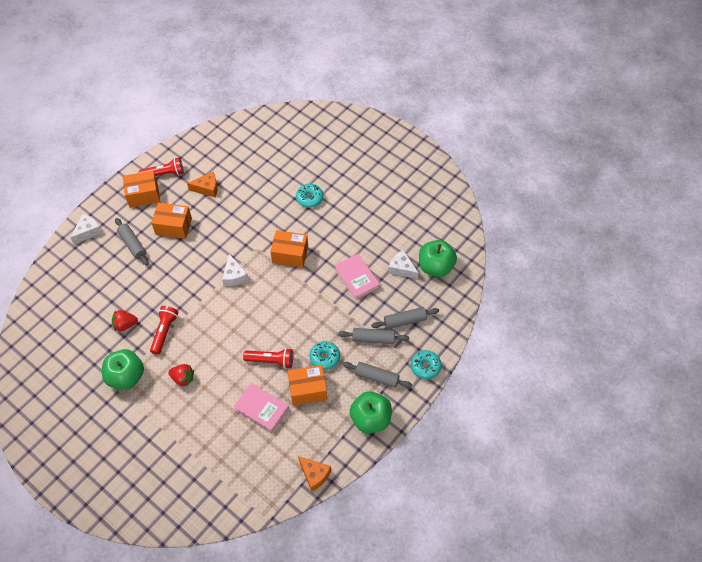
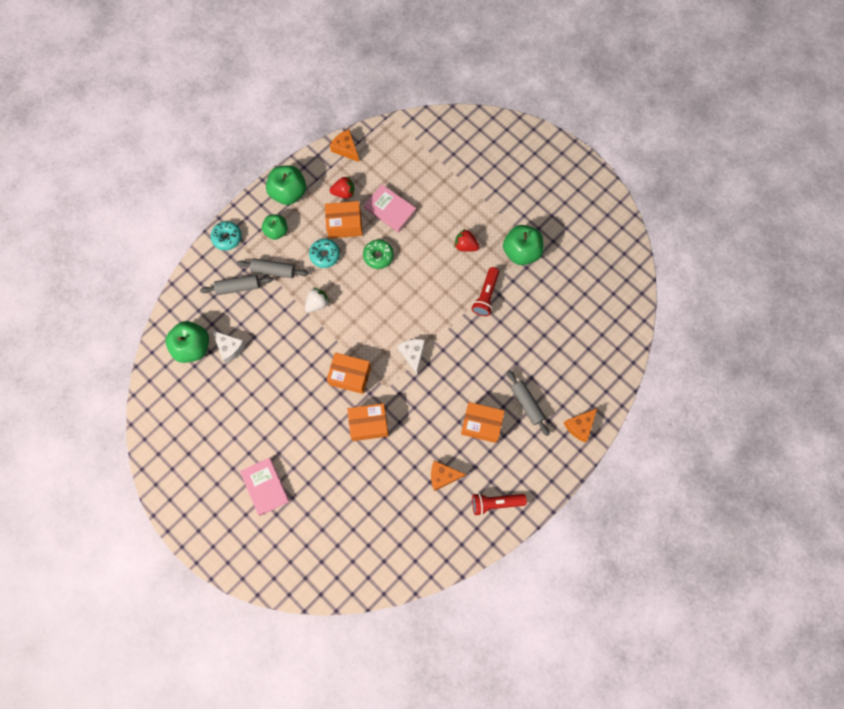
camera: 175 degrees left, 15 degrees up
(88, 231) = (580, 426): white cheese -> orange cheese
(125, 325) = (527, 307): red strawberry -> red strawberry (344, 192)
(143, 195) = (519, 473): orange box -> orange box (369, 424)
(271, 361) = (378, 256): red flashlight -> green donut
(309, 198) = (321, 450): turquoise donut -> none
(327, 312) = (317, 303): none -> white strawberry
(357, 278) = (280, 340): pink book -> pink book (265, 486)
(376, 377) = (276, 231): grey rolling pin -> green apple

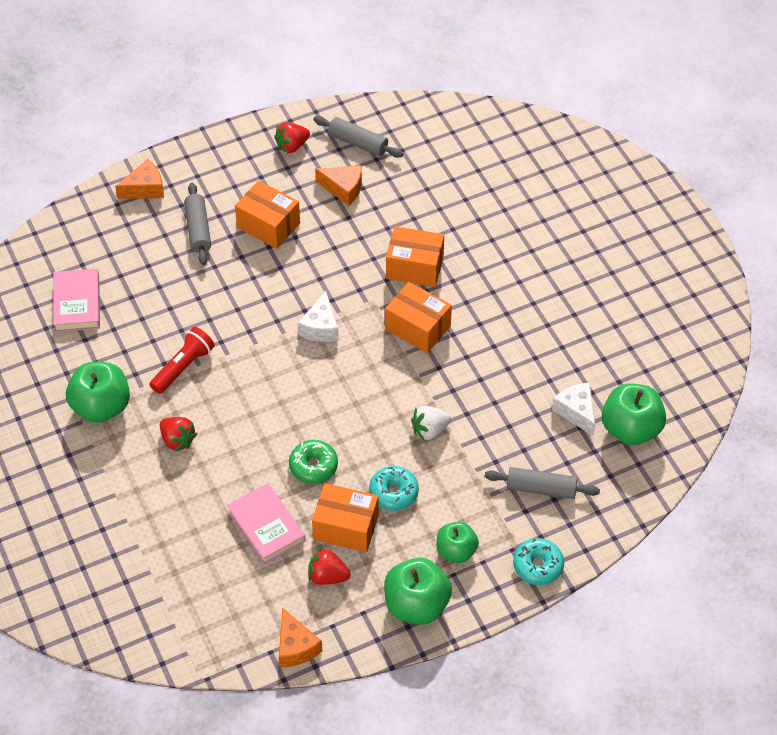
camera: 160 degrees left, 20 degrees down
(265, 486) = (574, 241): pink book -> pink book (77, 303)
(273, 270) = (479, 495): grey rolling pin -> grey rolling pin (358, 143)
(495, 503) = (292, 146): red flashlight -> red strawberry

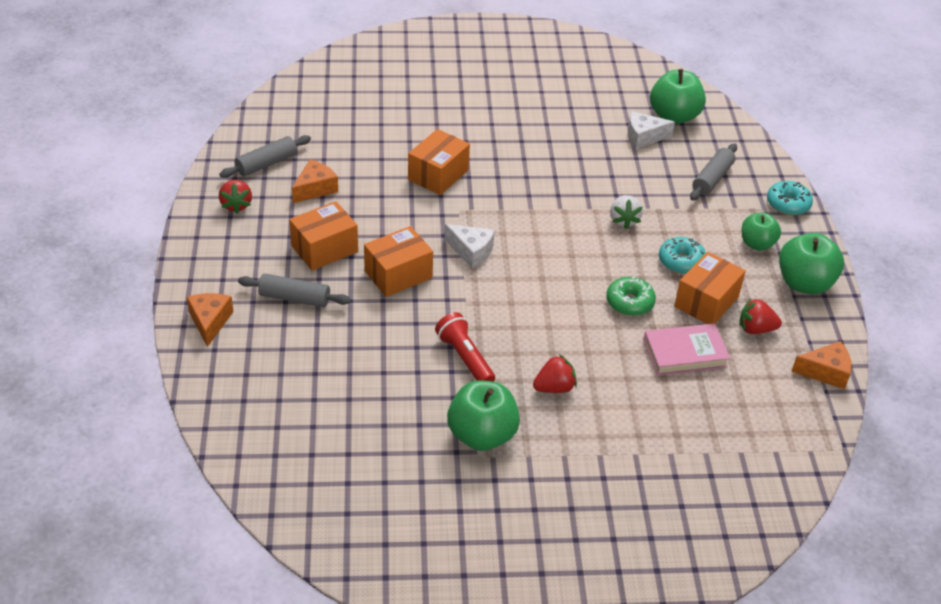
camera: 70 degrees left, 10 degrees down
(77, 303) = (331, 418): pink book -> none
(327, 576) = (755, 329): red strawberry -> red strawberry turned 60 degrees clockwise
(417, 327) = (507, 193): orange box -> orange box (398, 274)

